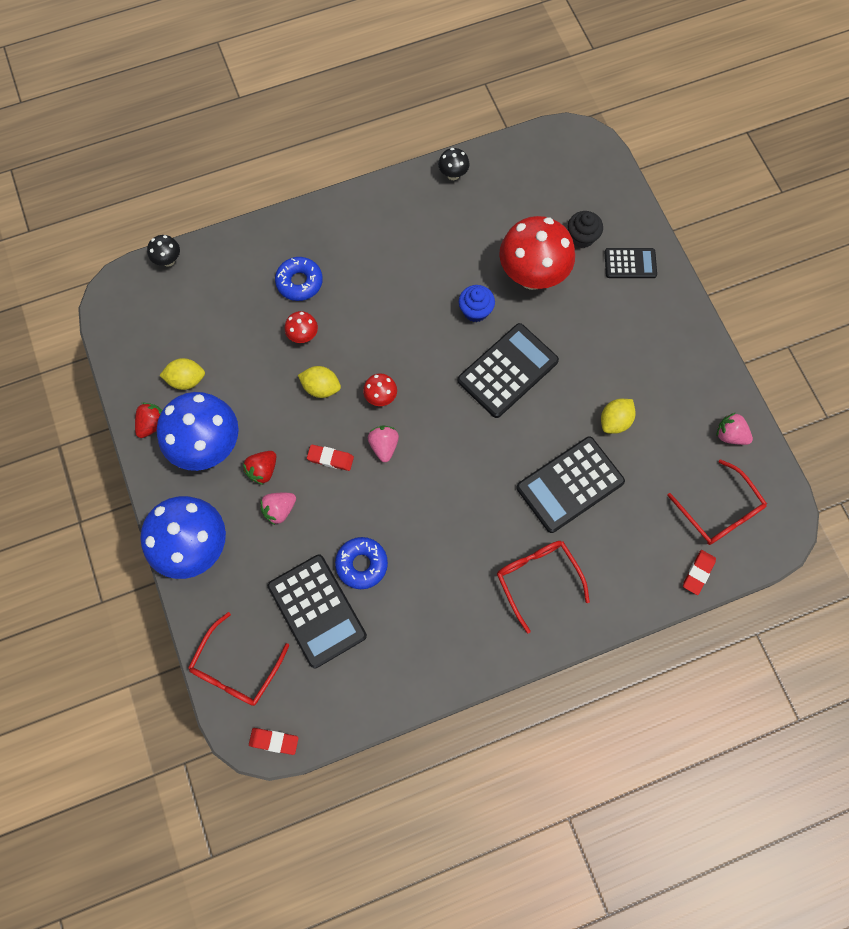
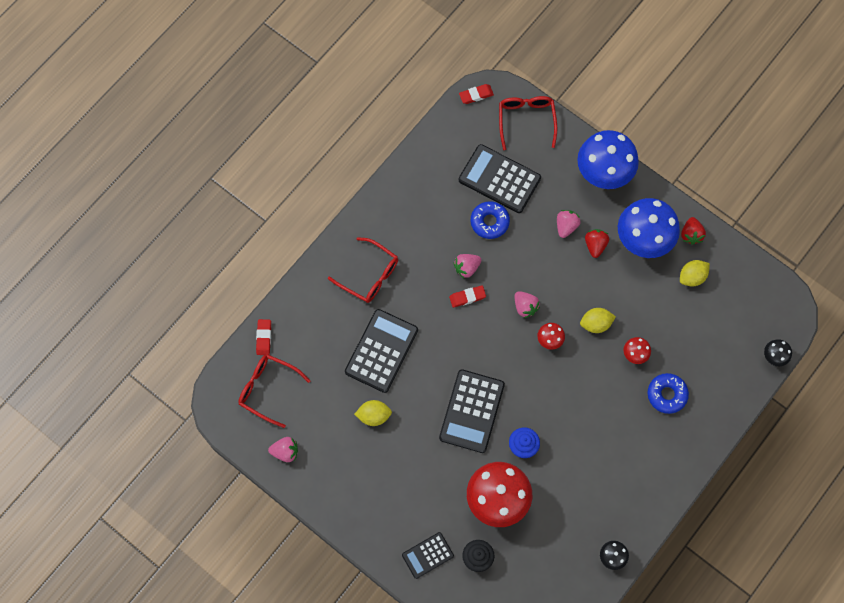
camera: 150 degrees right, 0 degrees up
(330, 458) = (555, 278): red eraser -> red eraser (467, 297)
(421, 525) = (466, 268): none -> pink strawberry
(615, 421) = (374, 415): yellow lemon -> yellow lemon turned 75 degrees clockwise

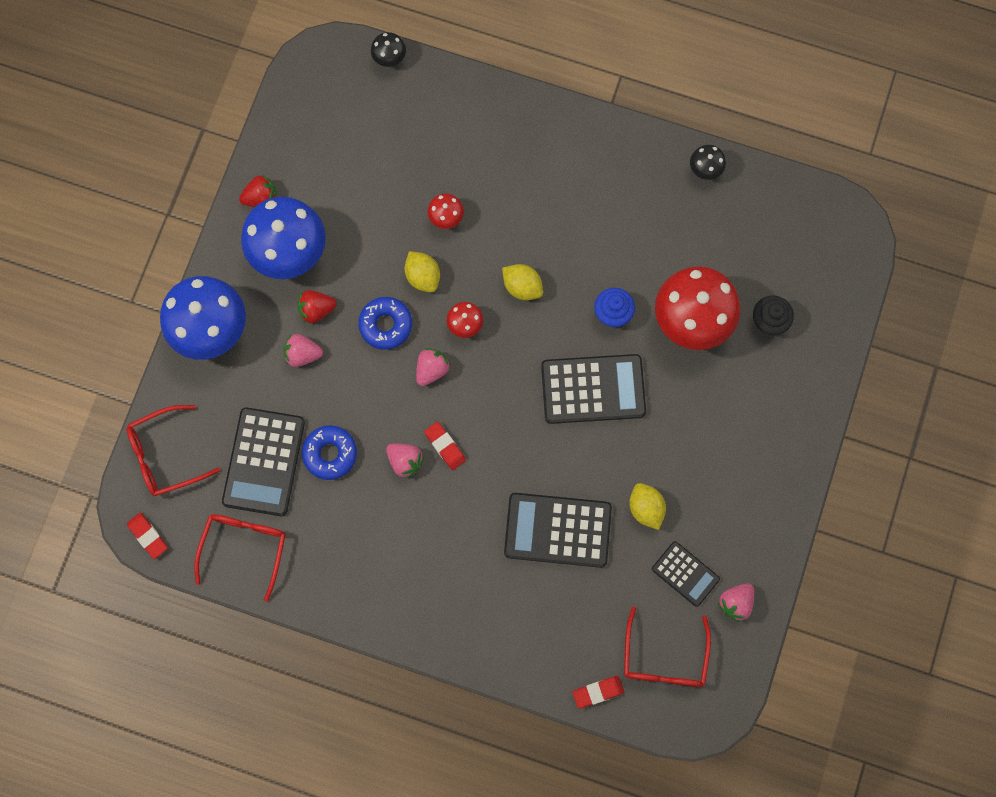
camera: 110 degrees left, 5 degrees up
(285, 451) = (735, 602): pink strawberry -> pink strawberry turned 120 degrees counterclockwise
(369, 275) = (460, 584): red glasses -> red glasses (244, 548)
(427, 555) = (790, 380): black calculator -> black calculator (685, 574)
(667, 394) = (483, 166): blue donut -> blue donut (386, 325)
(692, 277) = (318, 180): yellow lemon -> yellow lemon (522, 287)

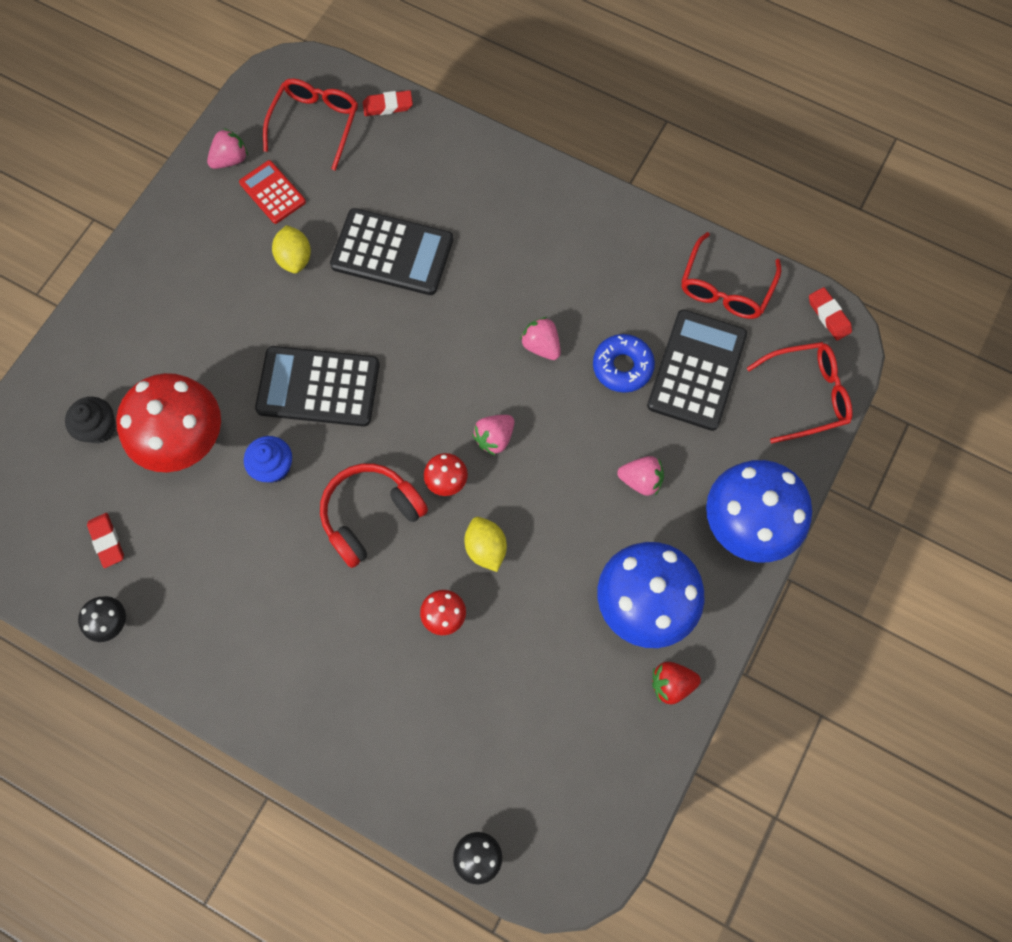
camera: 170 degrees left, 5 degrees down
(316, 310) = (618, 529): red strawberry -> none
(386, 325) = (539, 498): blue donut -> none
(445, 446) = (495, 354): red eraser -> red eraser (107, 541)
(522, 287) = (370, 515): yellow lemon -> red headphones
(685, 574) = (272, 192): black calculator -> red calculator

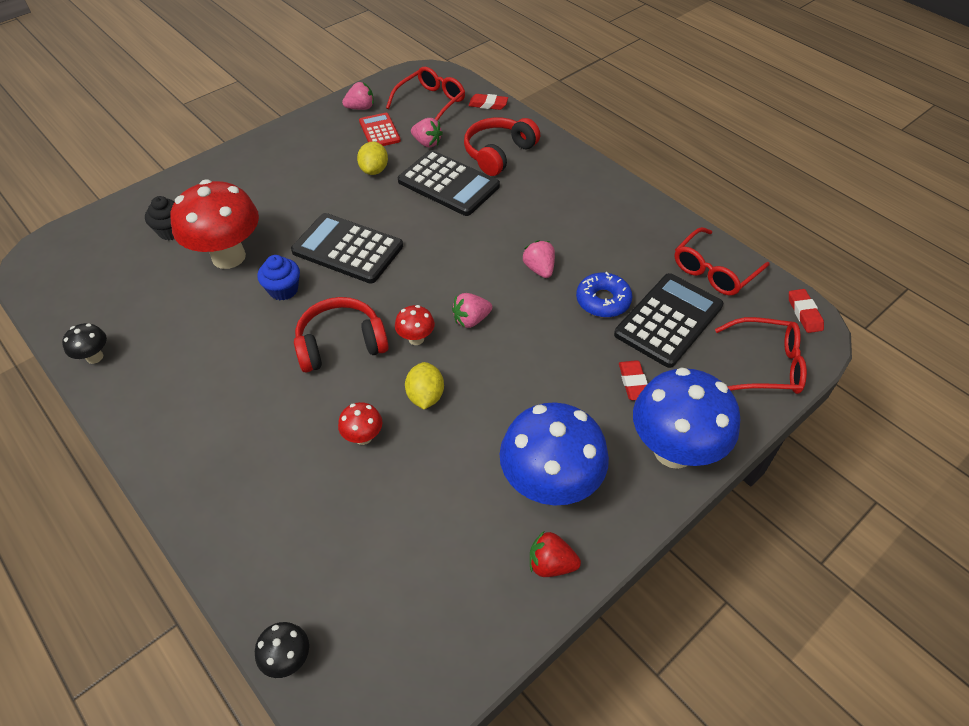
camera: 20 degrees right, 20 degrees down
(107, 541) = (129, 302): red eraser -> red eraser (633, 382)
(432, 186) = (498, 153): none -> red headphones
(640, 480) = (587, 386): pink strawberry -> pink strawberry (427, 143)

